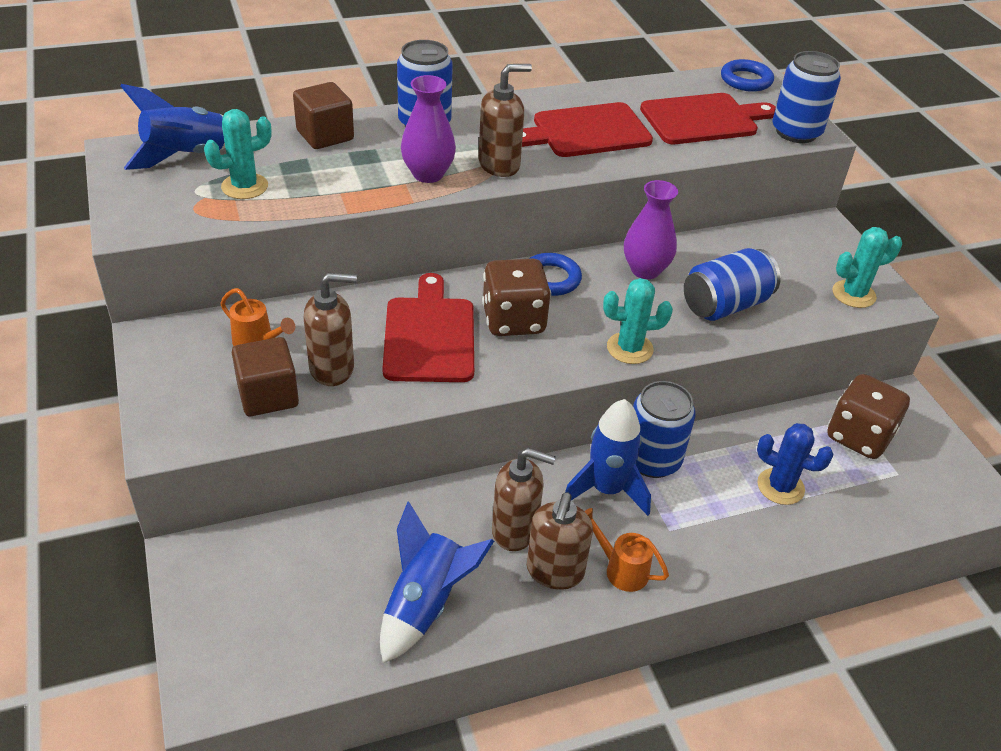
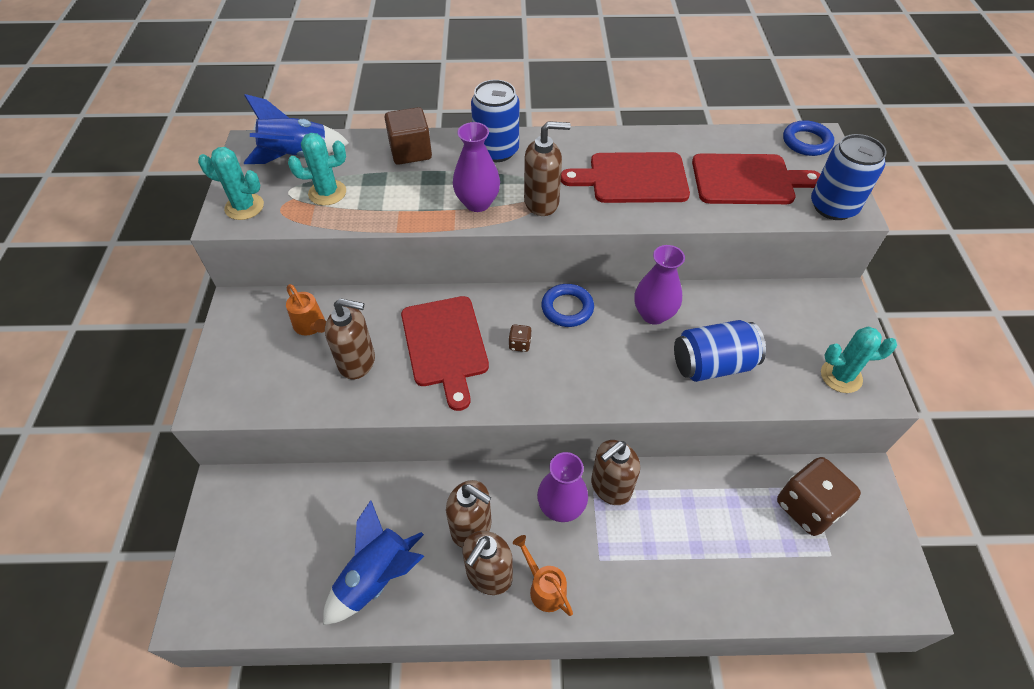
camera: 20 degrees right, 10 degrees up
(268, 395) = (299, 377): brown cube -> none
(429, 335) = (445, 345): red cutting board -> red cutting board turned 150 degrees clockwise
(513, 320) = (520, 344): brown dice -> brown dice, size x0.41
(606, 490) = (561, 507): blue rocket -> purple vase
(629, 348) = (608, 392): turquoise cactus -> turquoise cactus (244, 207)
(652, 460) = (610, 487): blue can -> brown soap dispenser
(780, 487) = (714, 541): blue cactus -> none

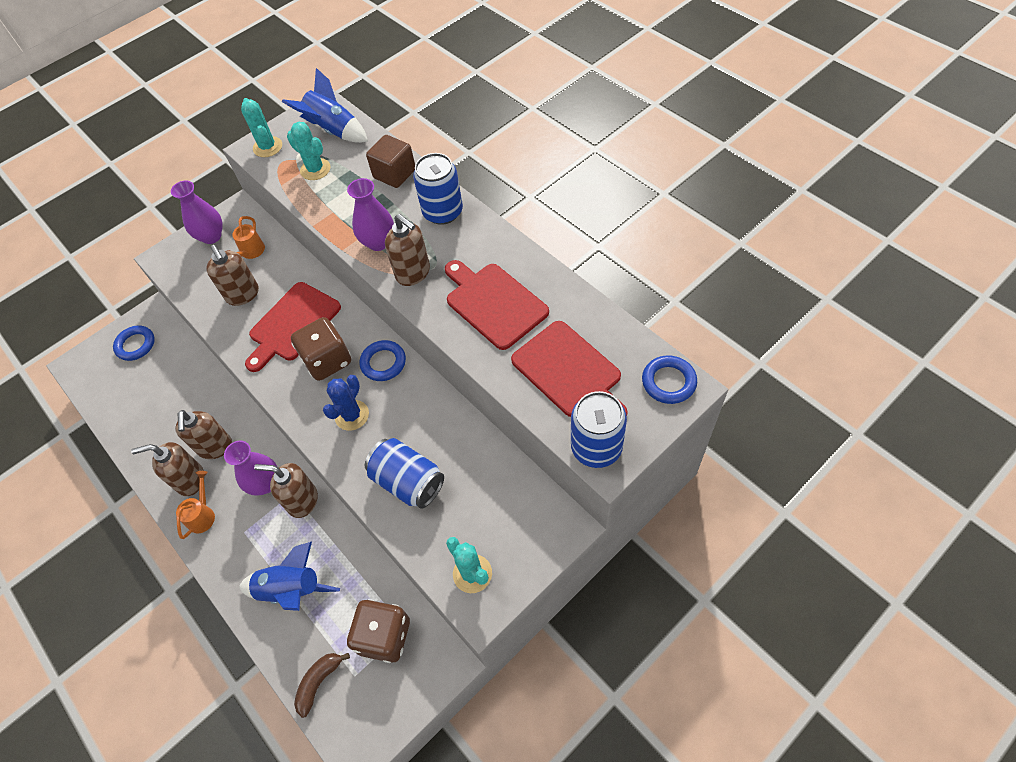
camera: 55 degrees right, 5 degrees up
(246, 529) = (136, 345): none -> blue ring
(377, 577) = (150, 427): blue rocket -> blue rocket (291, 589)
(520, 344) = (327, 361): brown dice -> brown dice, size x2.43
(602, 362) = (352, 415): none -> blue cactus
(653, 314) = (425, 415): purple vase -> purple vase (211, 236)
(818, 589) = (319, 682): none -> brown banana

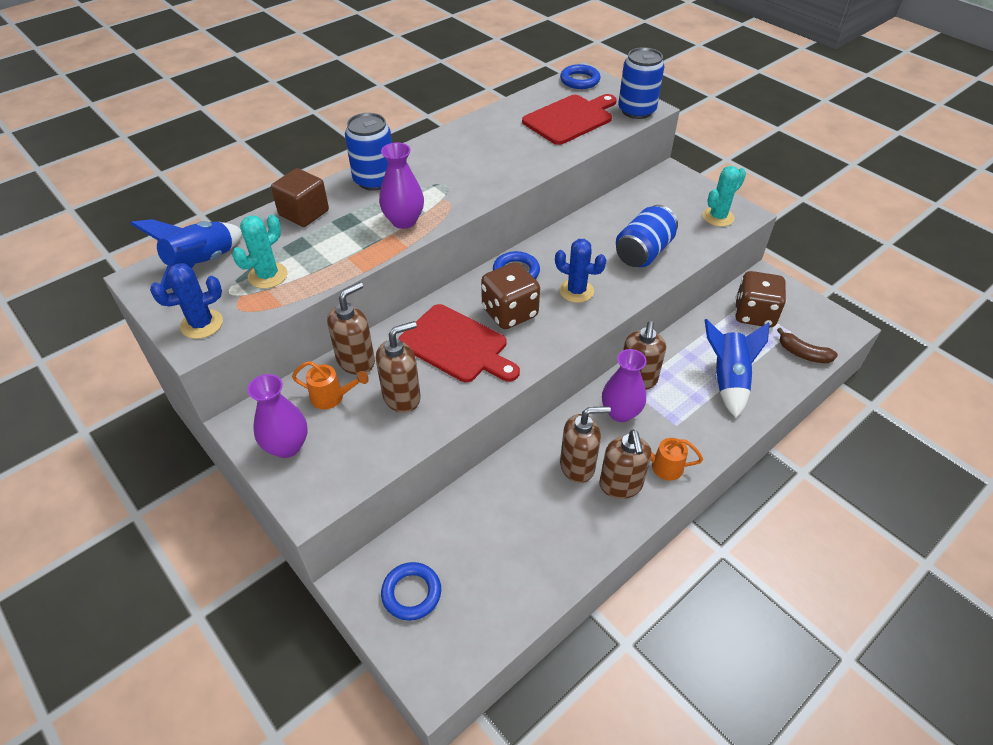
camera: 95 degrees left, 10 degrees down
(267, 147) = (202, 324): turquoise cactus -> blue cactus
(413, 273) = (451, 197): brown soap dispenser -> brown soap dispenser (356, 361)
(493, 303) = (496, 152): red cutting board -> none

